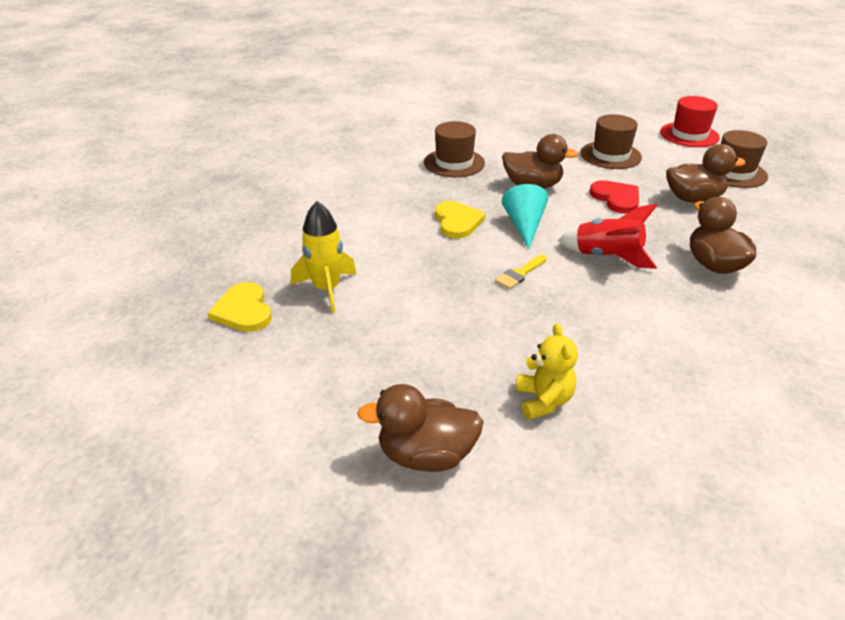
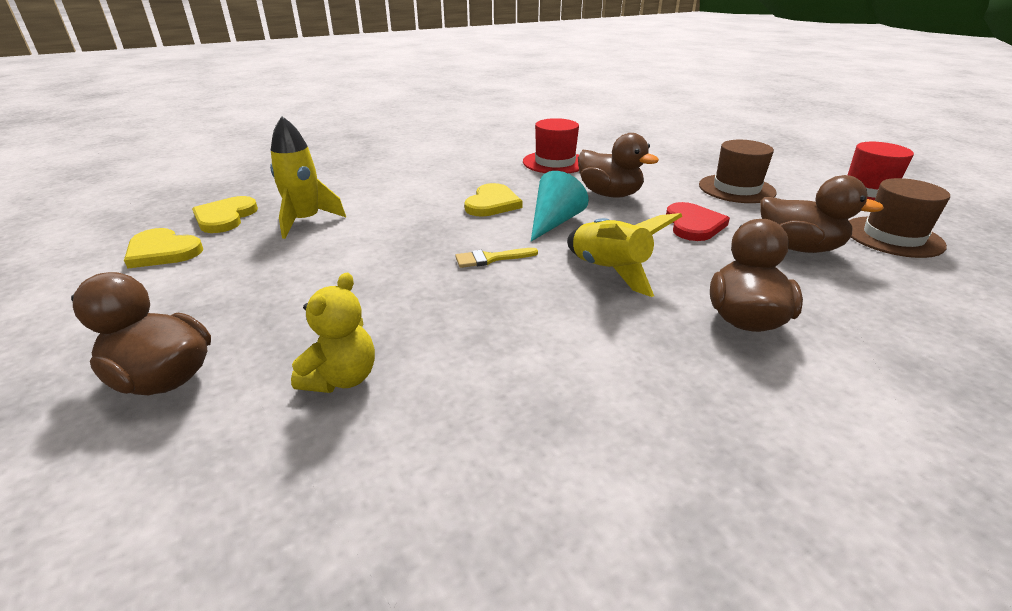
camera: 30 degrees right, 5 degrees down
(242, 363) = (162, 251): none -> yellow heart
(454, 163) = (555, 162): brown hat -> red hat
(606, 256) = (609, 271): red rocket -> yellow rocket

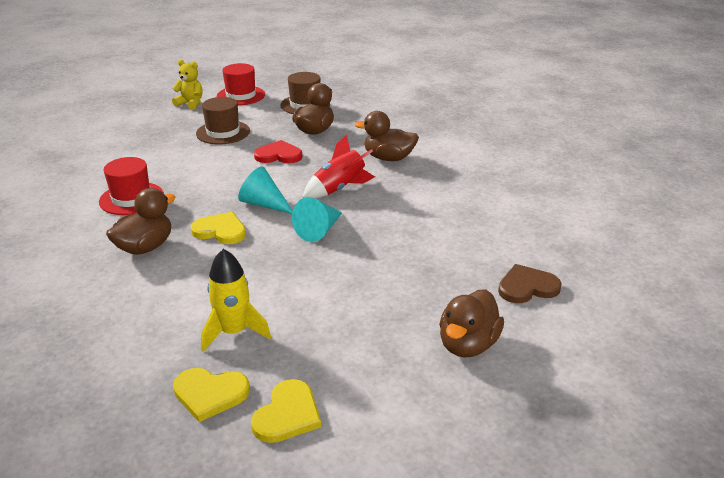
camera: 90 degrees left, 0 degrees up
(262, 477) = (527, 287): none -> brown heart
(342, 378) = (455, 275): yellow teddy bear -> yellow teddy bear (190, 103)
(491, 258) = (319, 230): yellow brush -> turquoise cone
(609, 194) = (217, 179): brown duck -> brown duck (145, 247)
(609, 271) = (339, 189): yellow rocket -> red rocket

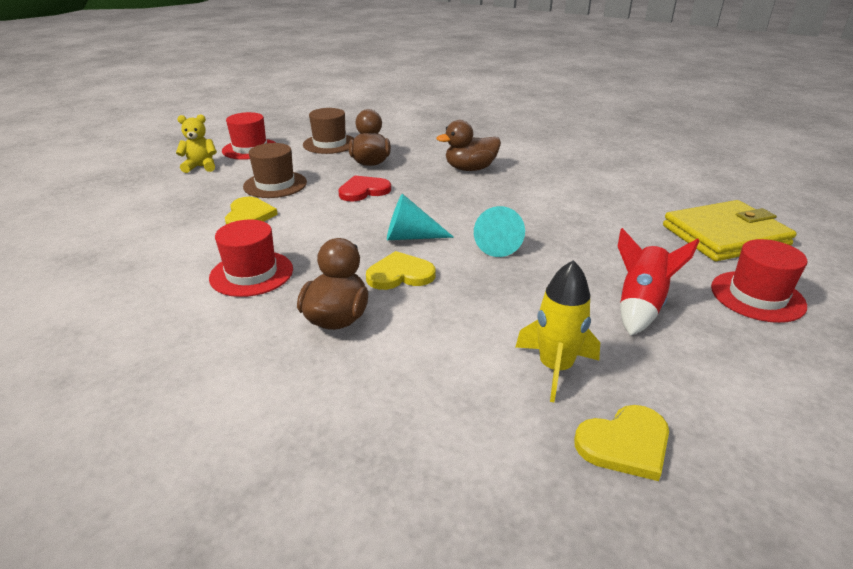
camera: 30 degrees left, 0 degrees up
(287, 414) = (723, 427): yellow heart -> yellow heart (249, 215)
(339, 189) = (463, 204): red rocket -> red rocket (640, 305)
(467, 344) = (757, 296): brown duck -> red hat
(527, 287) = (725, 236): brown heart -> yellow wallet

